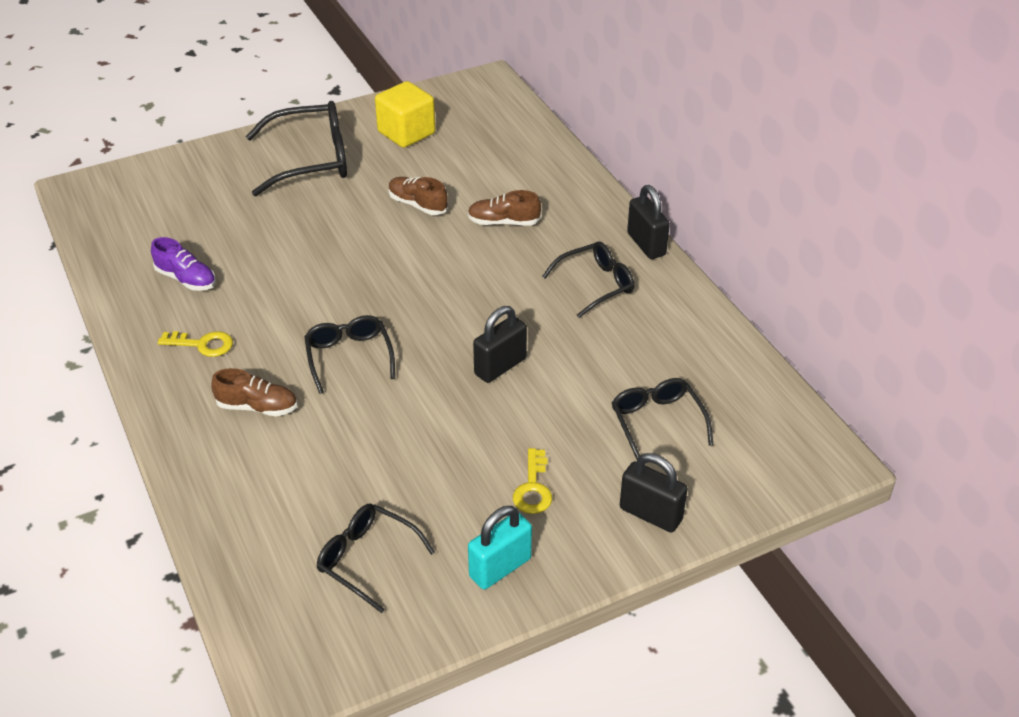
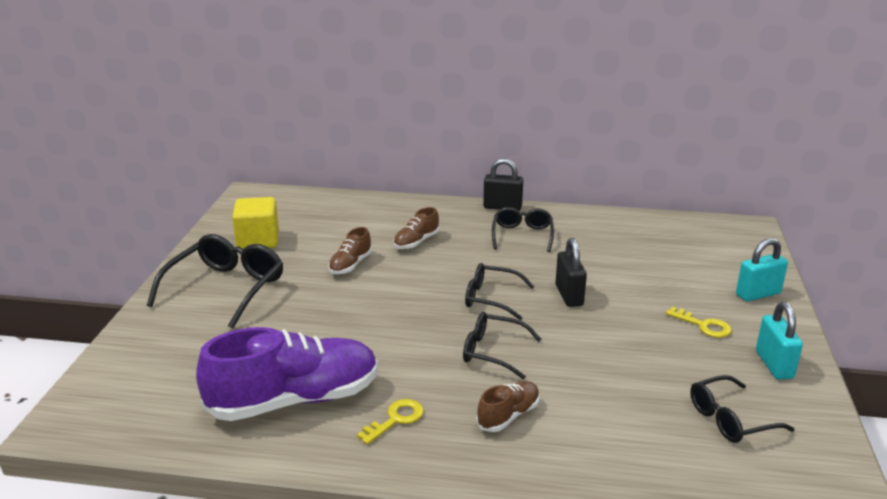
camera: 55 degrees left, 15 degrees down
(186, 279) = (294, 400): purple shoe -> purple shoe, size x2.16
(418, 205) = (350, 265): brown shoe -> brown shoe turned 45 degrees counterclockwise
(650, 514) = (758, 294): black padlock -> turquoise padlock
(657, 422) = (675, 263): black glasses -> black glasses (491, 298)

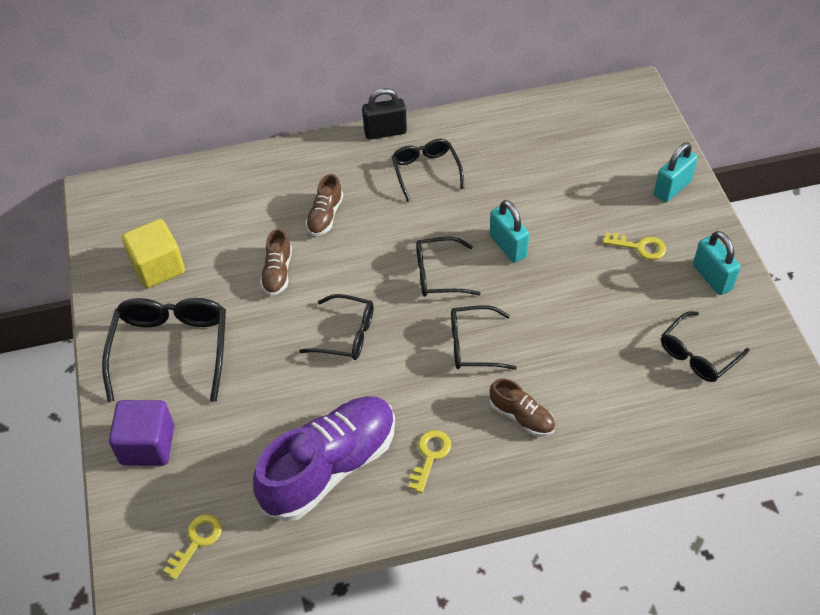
camera: 20 degrees left, 25 degrees up
(133, 418) = (197, 541): none -> yellow key
(153, 341) = (148, 445): none -> purple cube
(379, 316) = (346, 334): none -> black glasses
(508, 416) = (521, 416): brown shoe -> brown shoe turned 105 degrees clockwise
(569, 295) = (508, 246): black padlock -> turquoise padlock

